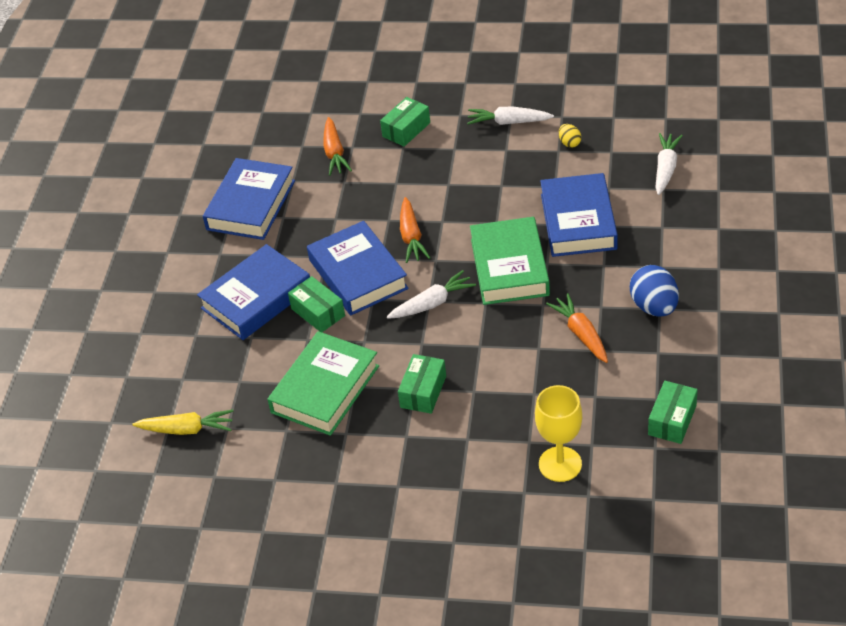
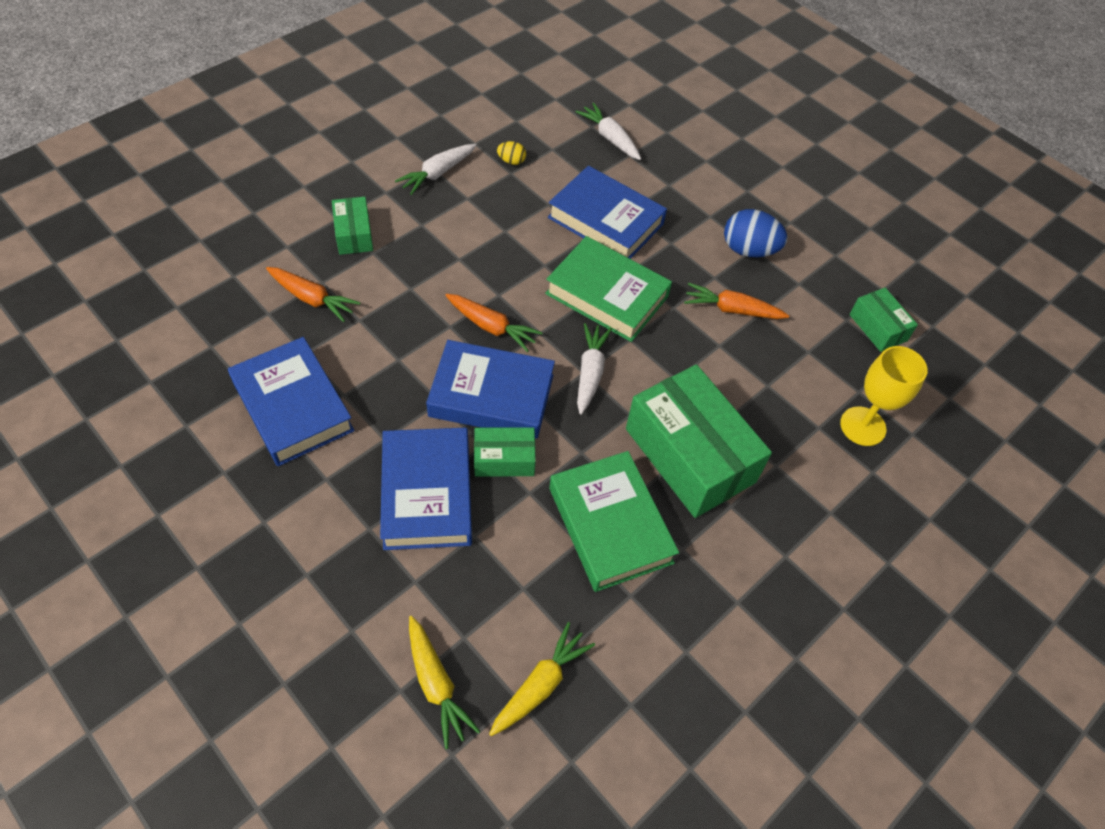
camera: 60 degrees left, 10 degrees up
(144, 388) = (436, 684): none -> yellow carrot
(423, 391) = (690, 455): green box -> green box, size x2.03

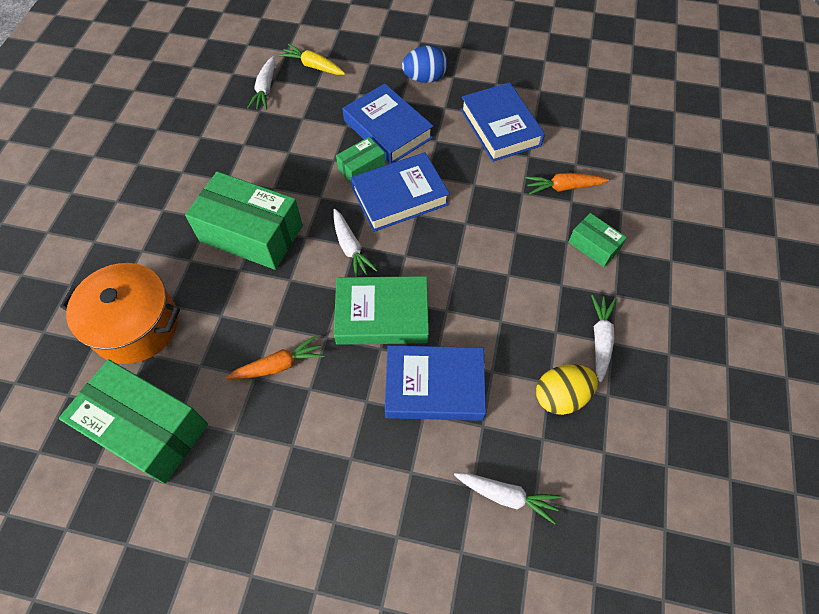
camera: 150 degrees right, 5 degrees up
(293, 407) = (500, 127): blue book -> blue book turned 45 degrees clockwise
(491, 327) = (439, 239): orange carrot -> none
(511, 161) = (561, 396): yellow egg -> yellow egg, size x1.97
(540, 684) = (265, 89): yellow carrot -> white carrot
(610, 525) = (276, 169): green book -> none
(749, 250) = (295, 440): blue egg -> blue egg (425, 78)
(863, 426) = (135, 325): yellow goblet -> orange pot
(878, 327) = (147, 429): green box -> green box, size x2.03

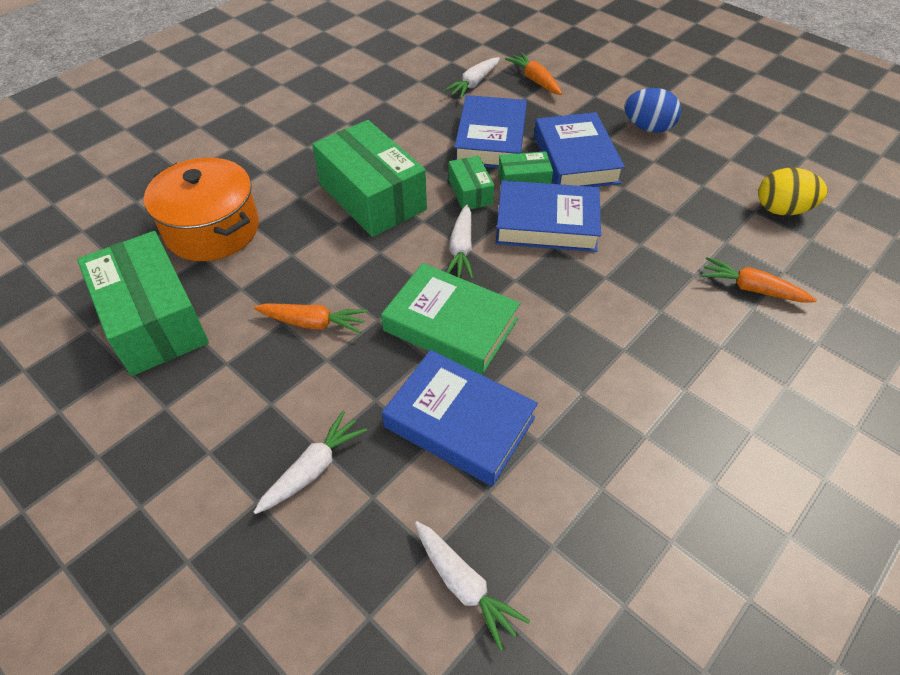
camera: 30 degrees right, 10 degrees down
(313, 66) = (535, 80): yellow carrot -> orange carrot
(500, 127) = (708, 201): blue book -> blue book (491, 139)
(561, 396) = (606, 510): yellow egg -> yellow egg (782, 210)
(593, 246) = (754, 365): green box -> green box (470, 192)
(600, 339) = (700, 472): white carrot -> white carrot (313, 469)

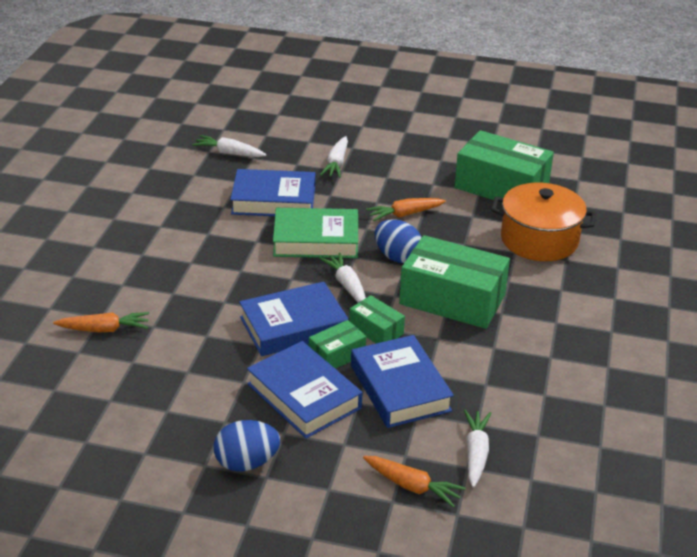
camera: 150 degrees right, 15 degrees down
(379, 264) = (397, 257): none -> blue egg
(782, 210) = (83, 410): yellow egg -> none

